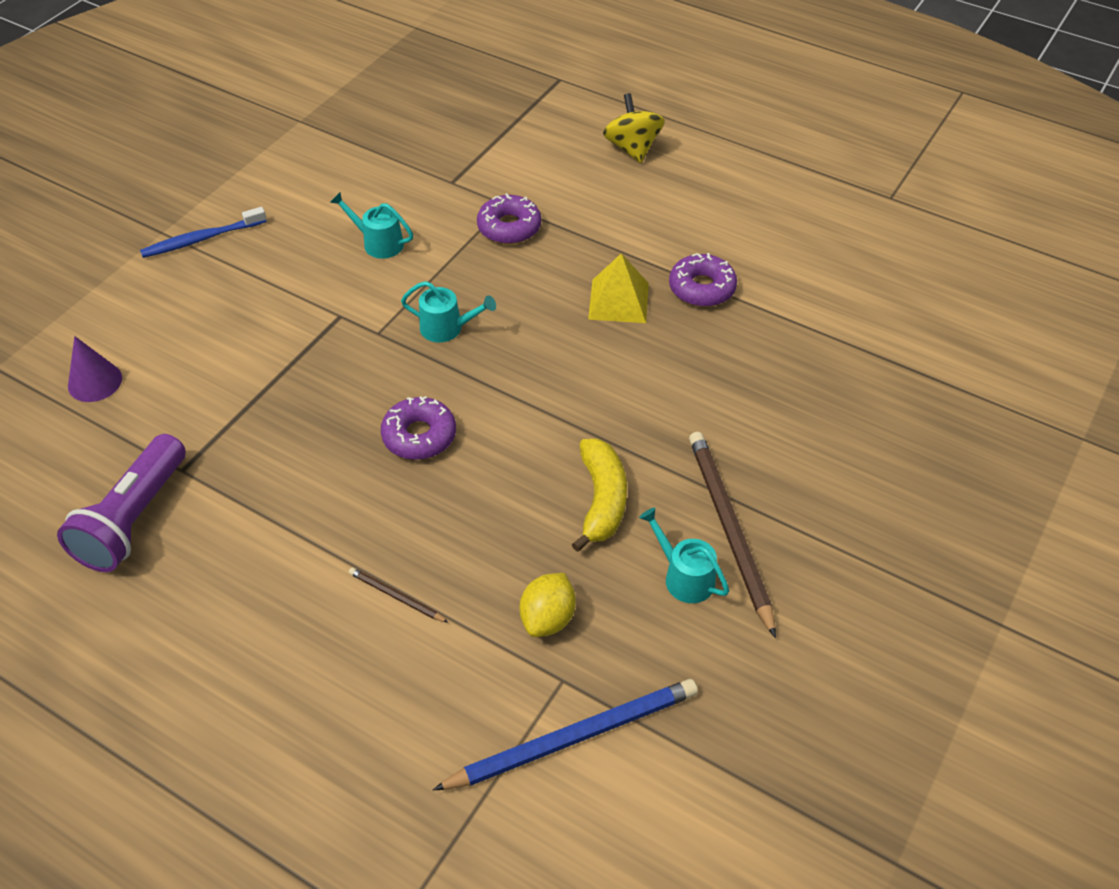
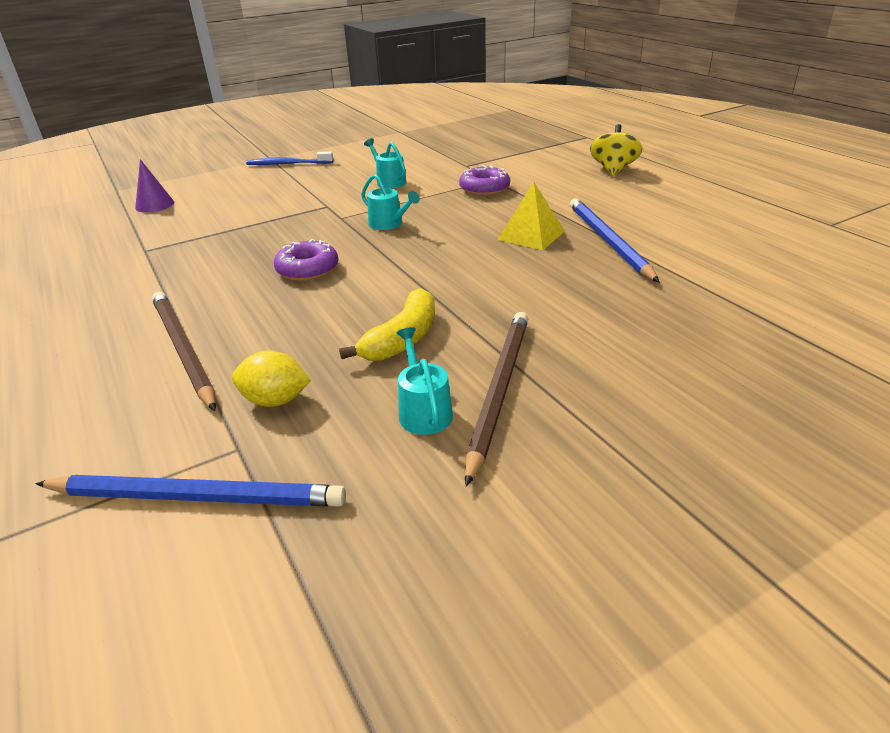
camera: 30 degrees right, 15 degrees down
(134, 519) = (88, 264): purple flashlight -> none
(396, 596) = (183, 349): brown pencil -> brown pencil, size x2.18
(548, 618) = (275, 400): yellow lemon -> yellow lemon turned 45 degrees clockwise
(702, 288) = (608, 241): purple donut -> blue pencil

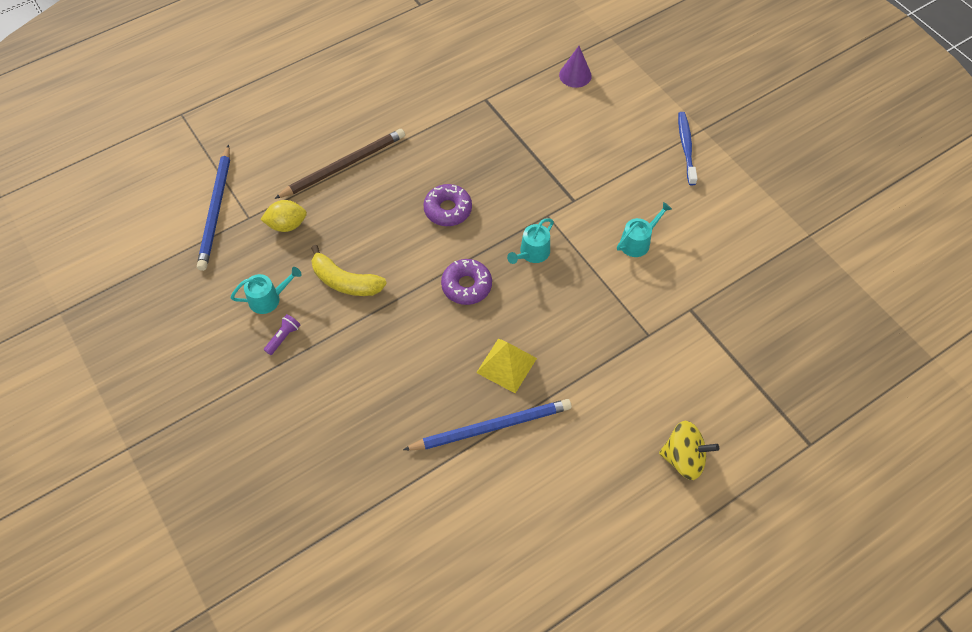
camera: 85 degrees right, 25 degrees up
(275, 400) = (287, 225): yellow lemon -> yellow lemon turned 75 degrees clockwise
(484, 189) = (619, 327): purple donut -> purple donut (466, 286)
(499, 390) = (283, 337): brown pencil -> purple flashlight

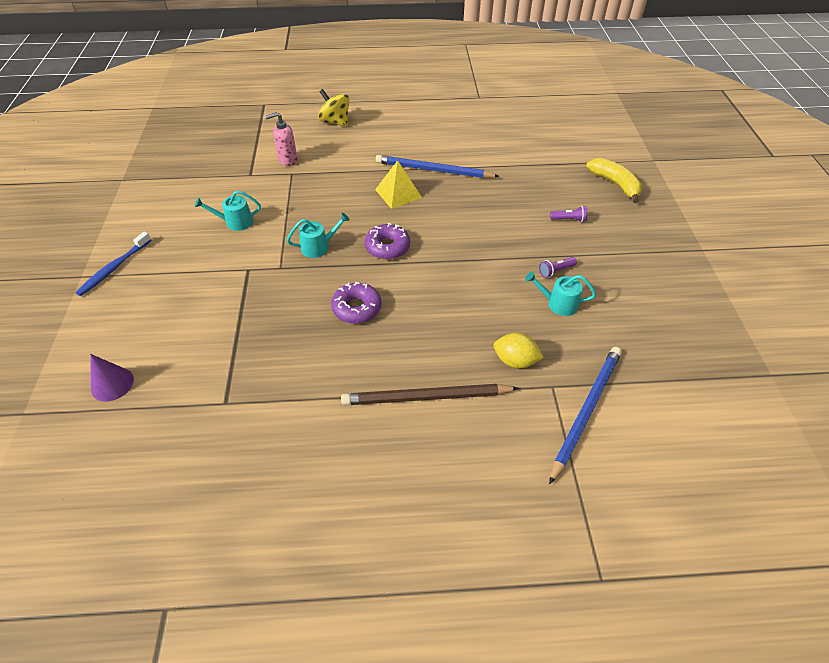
camera: 150 degrees left, 10 degrees down
(292, 422) = (569, 219): none -> purple flashlight
(345, 281) = (484, 289): yellow banana -> yellow banana (615, 184)
(673, 353) = (287, 160): none -> pink soap dispenser

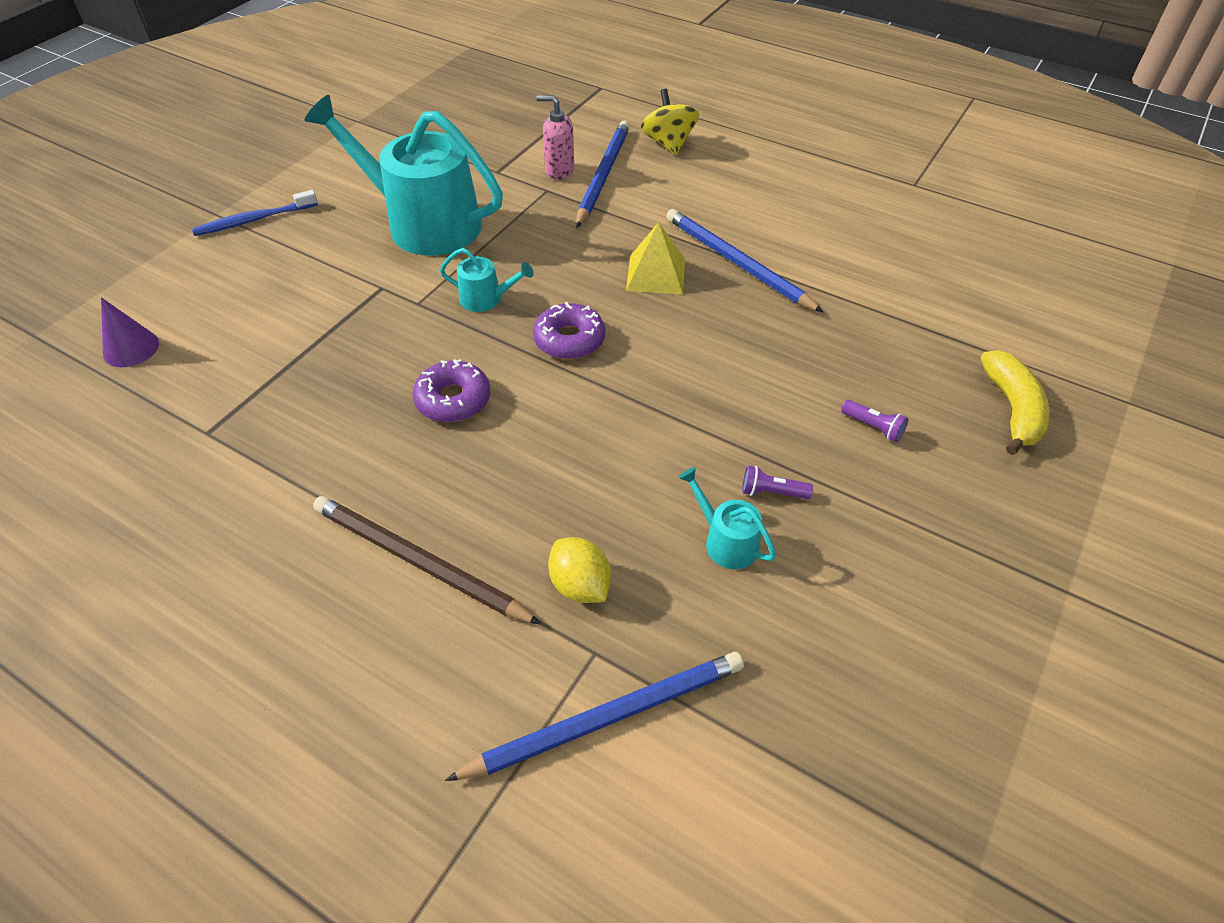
camera: 35 degrees right, 0 degrees up
(235, 222) = (424, 223): turquoise watering can -> turquoise watering can, size x2.36
(316, 153) = (603, 175): none -> blue pencil

